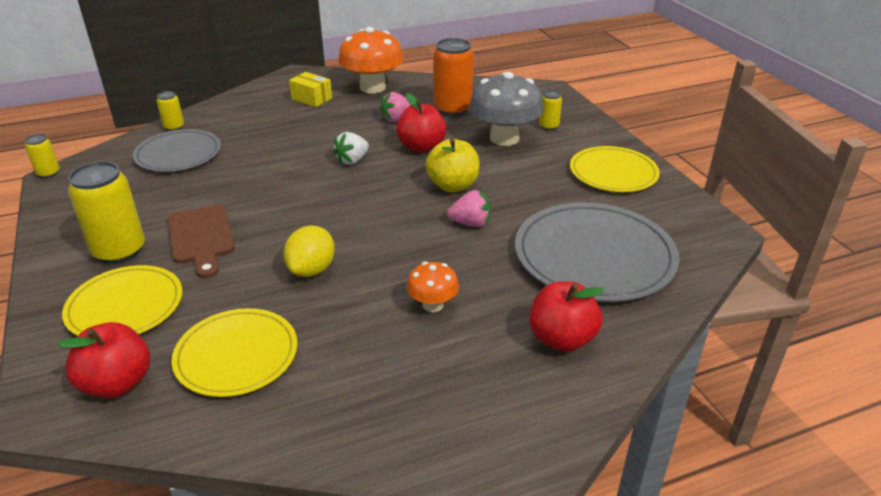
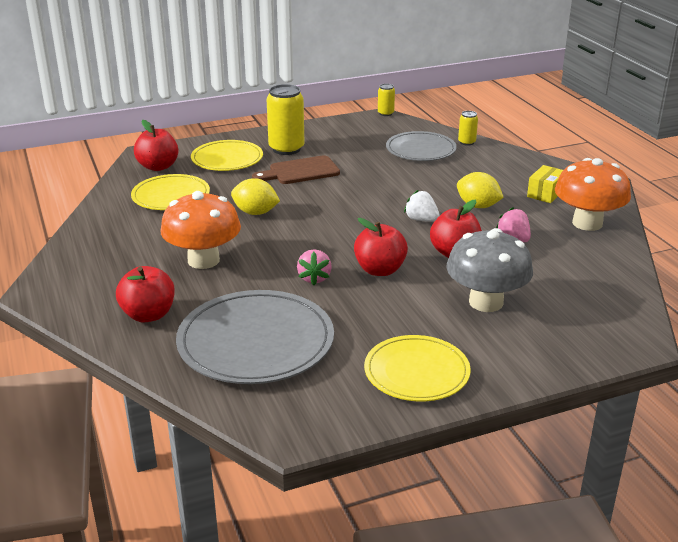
camera: 90 degrees right, 5 degrees down
(329, 131) = (478, 206): none -> yellow lemon
(432, 305) = (203, 260): orange mushroom -> orange mushroom, size x1.93
(452, 109) = (550, 271): orange can -> none
(453, 185) = (380, 270): yellow apple -> red apple
(548, 126) = (525, 334): yellow can -> none

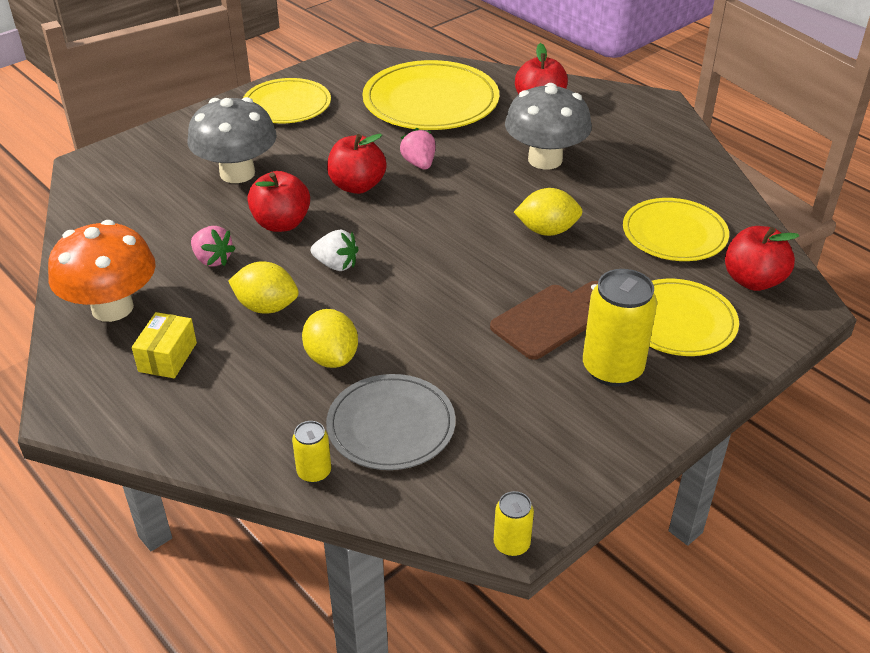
camera: 160 degrees right, 10 degrees up
(203, 260) = (545, 160): orange mushroom -> grey mushroom
(256, 342) = (431, 101): grey plate -> yellow plate
(442, 177) = (331, 358): none -> yellow lemon

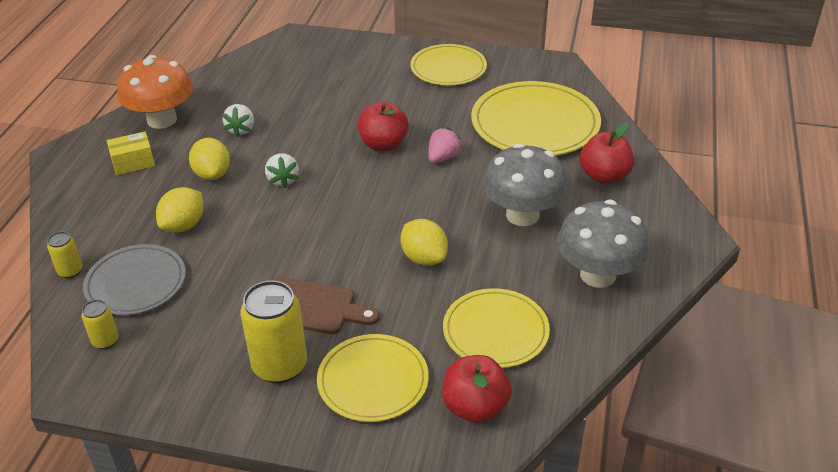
camera: 55 degrees right, 0 degrees up
(212, 259) = (241, 130): pink strawberry -> white strawberry
(237, 173) = (343, 91): grey mushroom -> grey mushroom (598, 275)
(281, 223) = (306, 136): red apple -> none
(511, 544) = (57, 391): yellow can -> yellow can (105, 341)

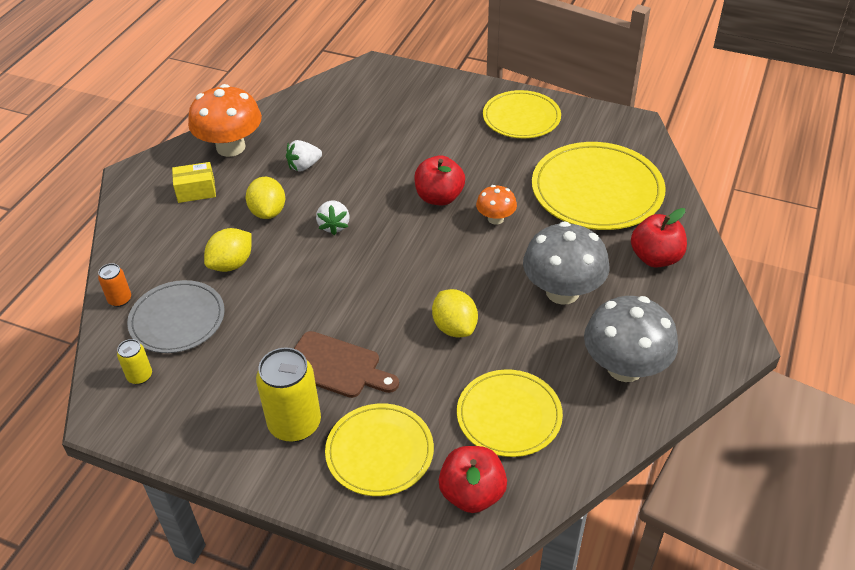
camera: 10 degrees right, 5 degrees up
(70, 271) = (120, 299): yellow can -> orange can
(241, 130) = (304, 166): white strawberry -> white strawberry turned 45 degrees clockwise
(443, 158) = (495, 218): pink strawberry -> orange mushroom

